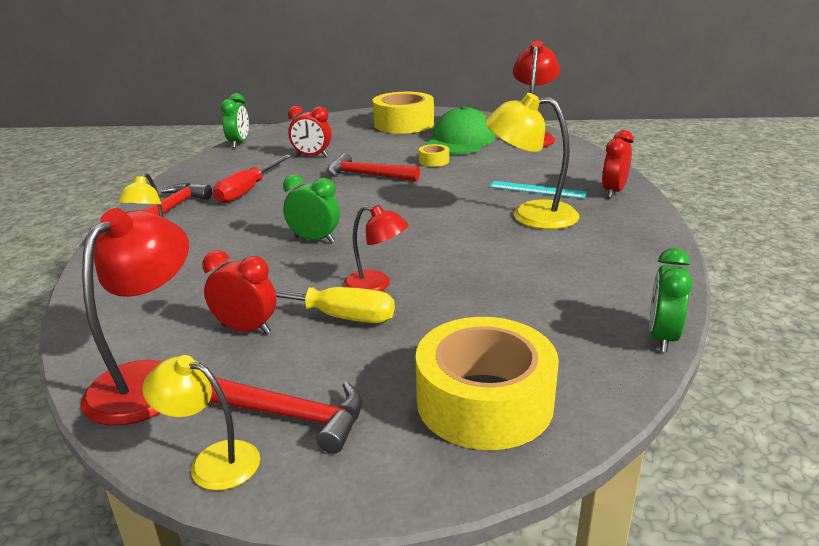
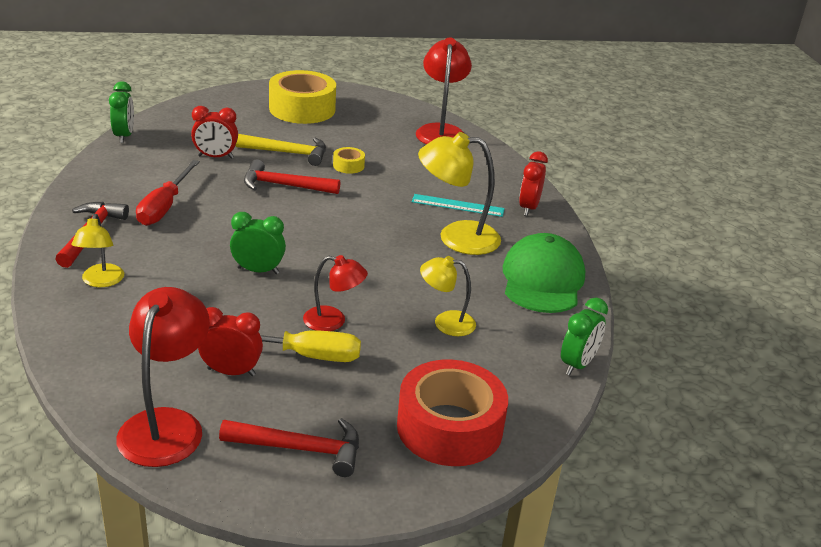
camera: 15 degrees left, 5 degrees up
(212, 461) = (253, 490): yellow lamp -> yellow lamp (445, 322)
(379, 153) = (288, 153): none -> yellow hammer
(460, 140) = (369, 136): green cap -> green cap (542, 280)
(484, 401) = (449, 427): yellow tape -> red tape
(662, 337) = (577, 364): green clock -> green clock turned 150 degrees counterclockwise

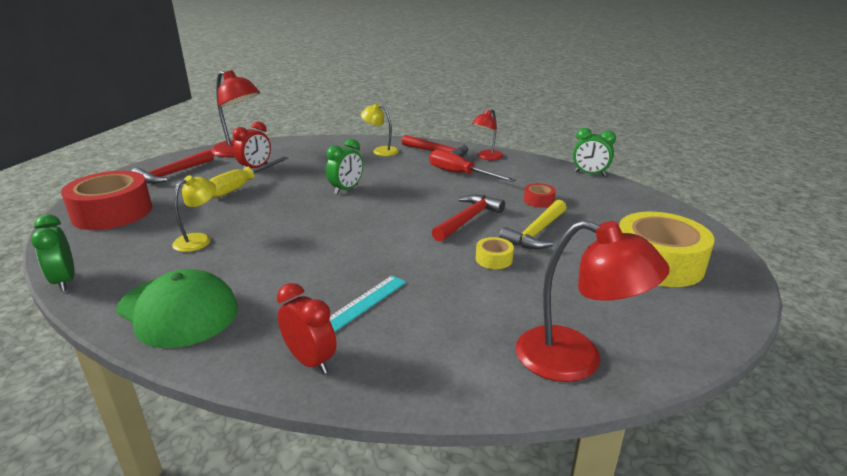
camera: 120 degrees right, 5 degrees down
(215, 157) = (538, 200): red clock -> red tape
(333, 321) = (259, 201): red lamp -> red lamp (487, 157)
(456, 237) = (303, 282): yellow lamp -> none

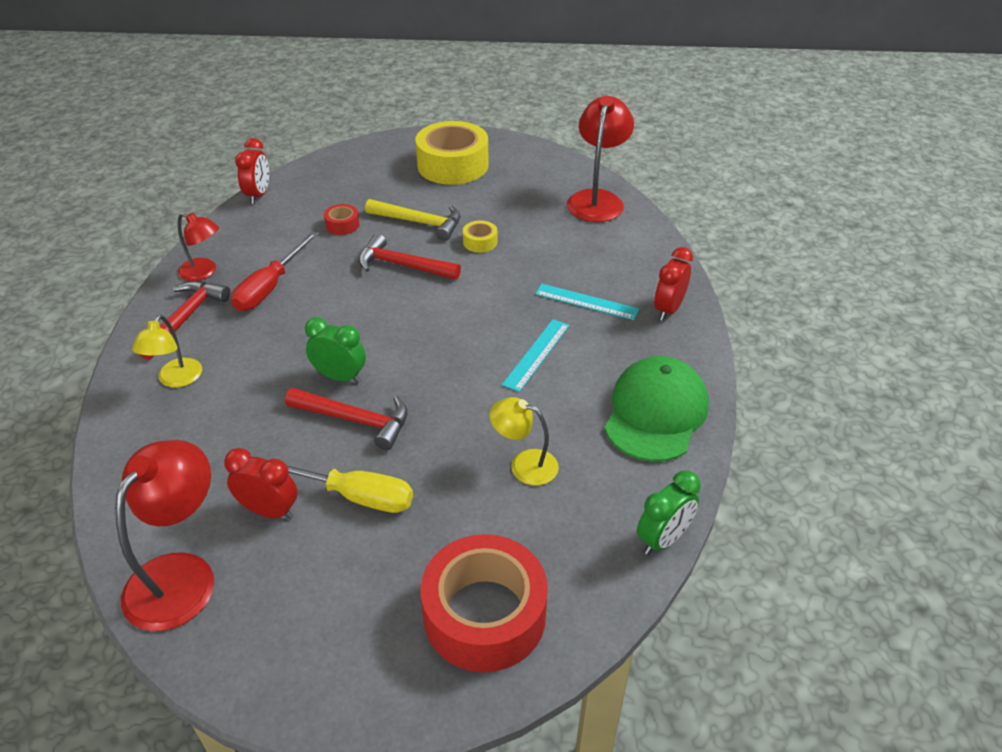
camera: 105 degrees left, 15 degrees up
(172, 174) = (310, 625): red hammer -> red hammer (355, 420)
(307, 263) = (536, 354): none -> turquoise ruler
(590, 174) = (258, 195): green clock -> red clock

